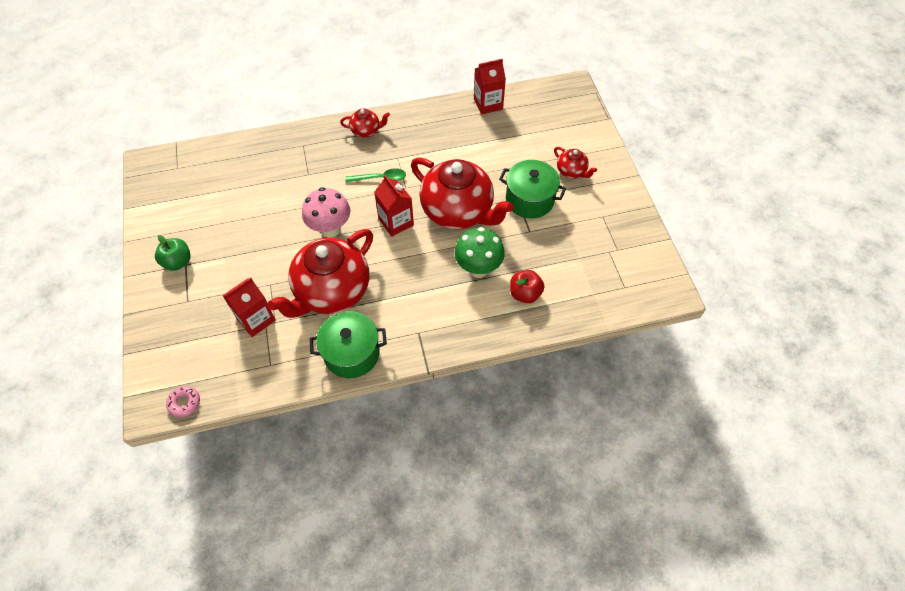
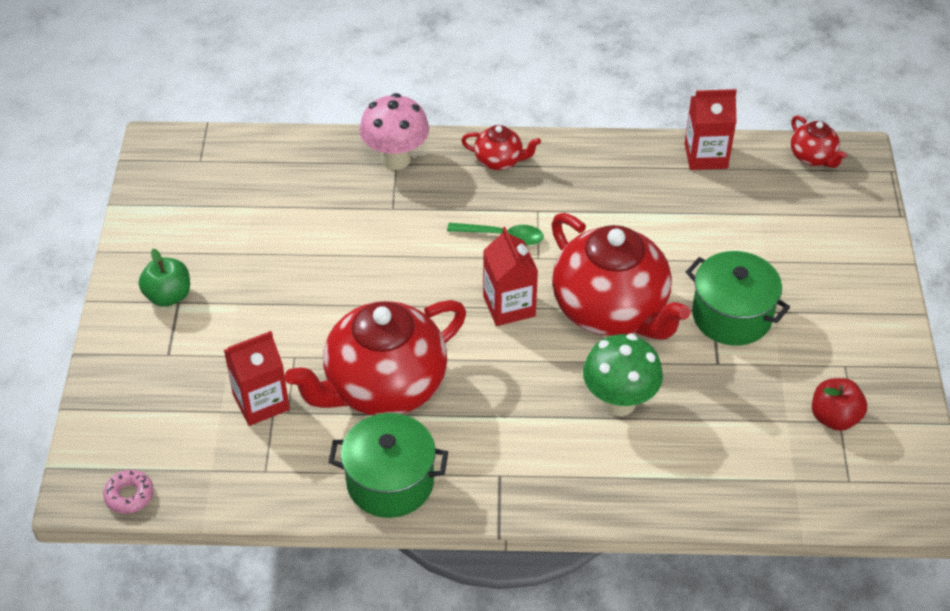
camera: 15 degrees right, 10 degrees down
(330, 229) = (406, 296): pink mushroom -> pink mushroom (396, 159)
(525, 294) = (683, 455): red apple -> red apple (834, 418)
(571, 171) = (813, 286): red teapot -> red teapot (813, 157)

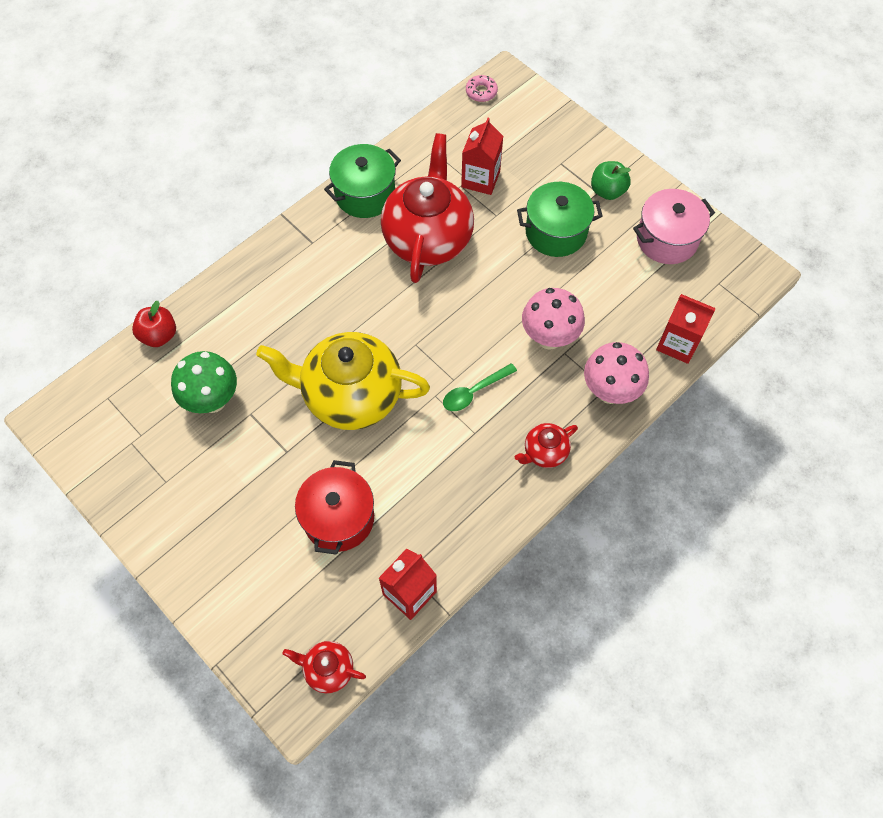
camera: 135 degrees right, 15 degrees up
(185, 220) = (667, 239): none -> pink pot
(390, 227) = (549, 338): none -> pink mushroom
(509, 306) = (415, 345): red carton -> red carton (678, 343)
(611, 310) = (350, 396): red teapot -> yellow teapot
(619, 402) = (287, 337): green mushroom -> green mushroom (213, 400)
(714, 235) = (338, 518): none -> red pot
(731, 316) = (270, 458): green pot -> green pot (556, 232)
(834, 418) = (146, 435): red apple -> red apple (159, 335)

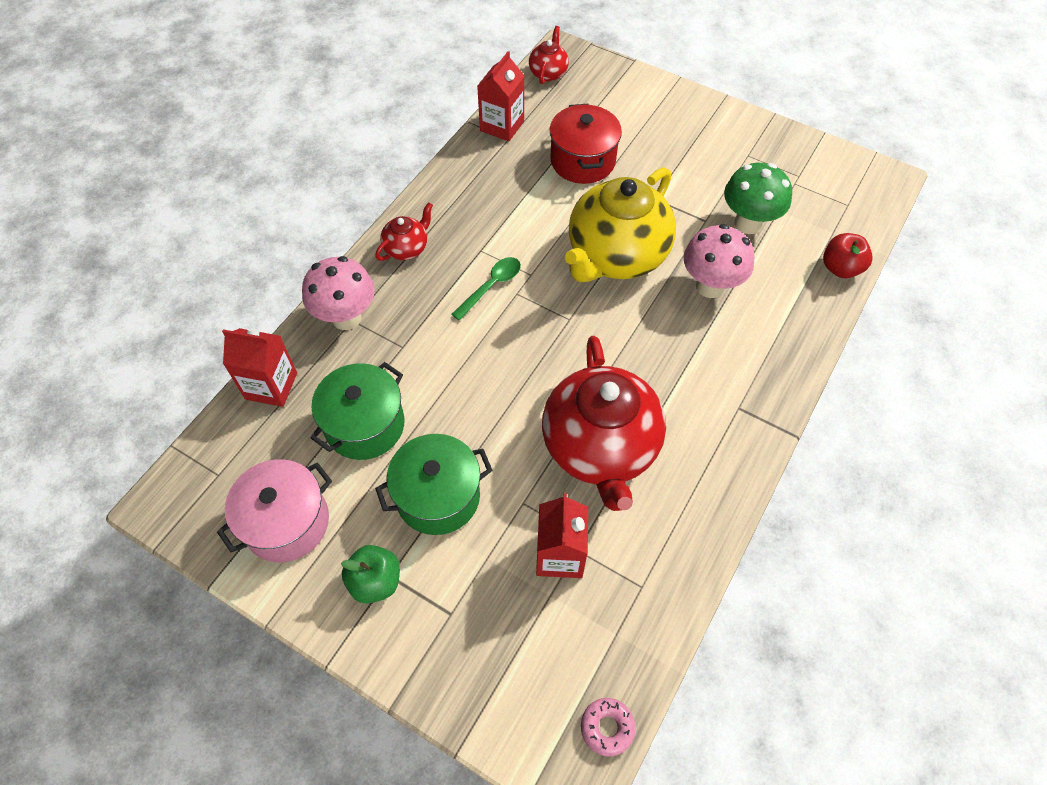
camera: 165 degrees right, 5 degrees down
(328, 669) = (548, 73): red teapot -> red teapot turned 75 degrees counterclockwise
(350, 396) = (616, 256): yellow teapot -> yellow teapot turned 135 degrees clockwise
(365, 194) = (706, 490): green pot -> green pot (365, 425)
(549, 338) = (422, 359): pink mushroom -> pink mushroom (710, 286)

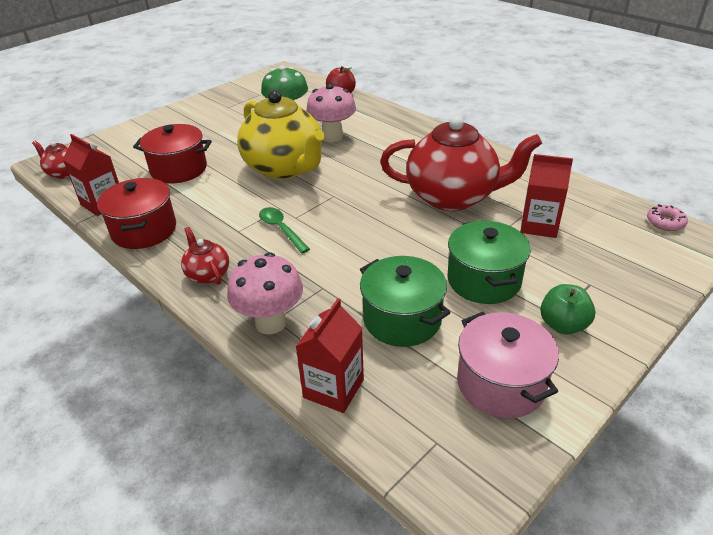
camera: 75 degrees left, 20 degrees down
(465, 175) = (144, 230): none -> red pot

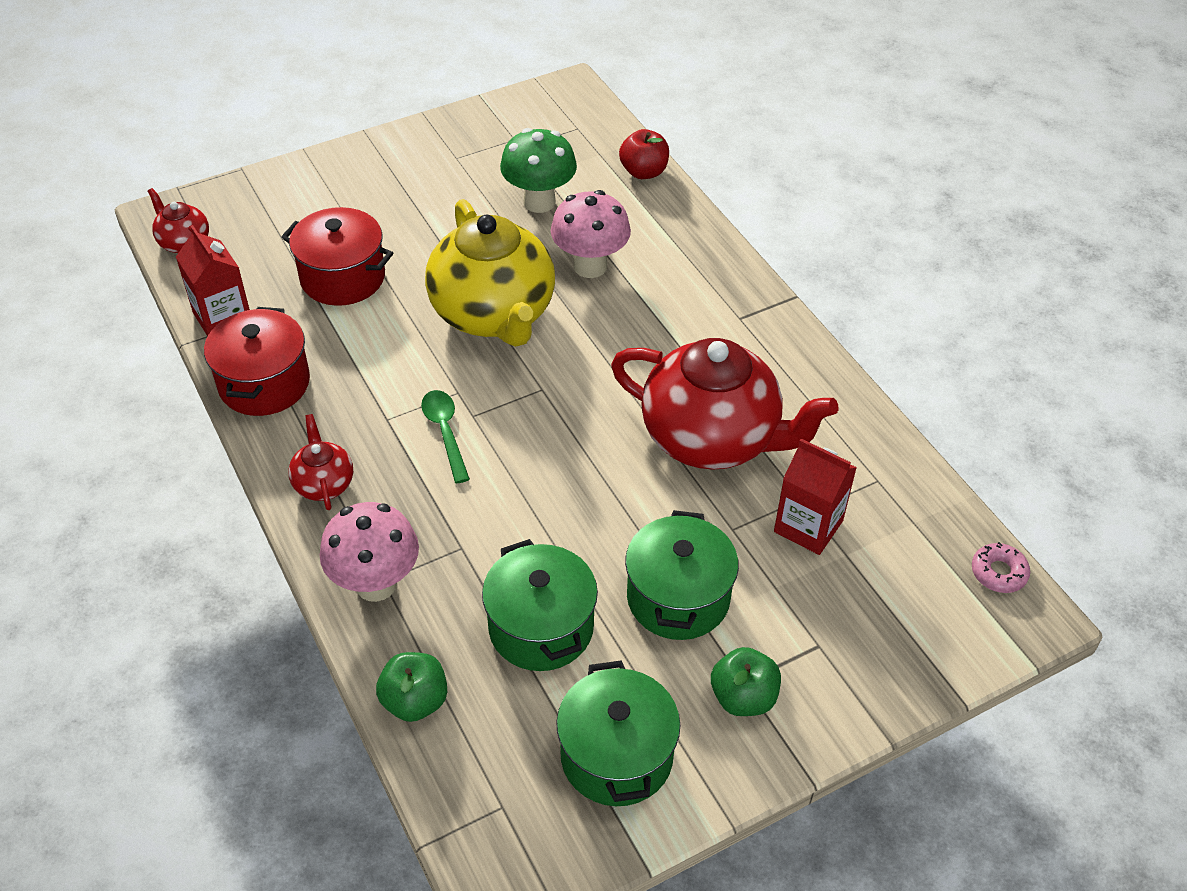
camera: 15 degrees right, 10 degrees up
(333, 388) = (415, 701): red carton -> green apple
(501, 384) = (616, 756): pink pot -> green pot

